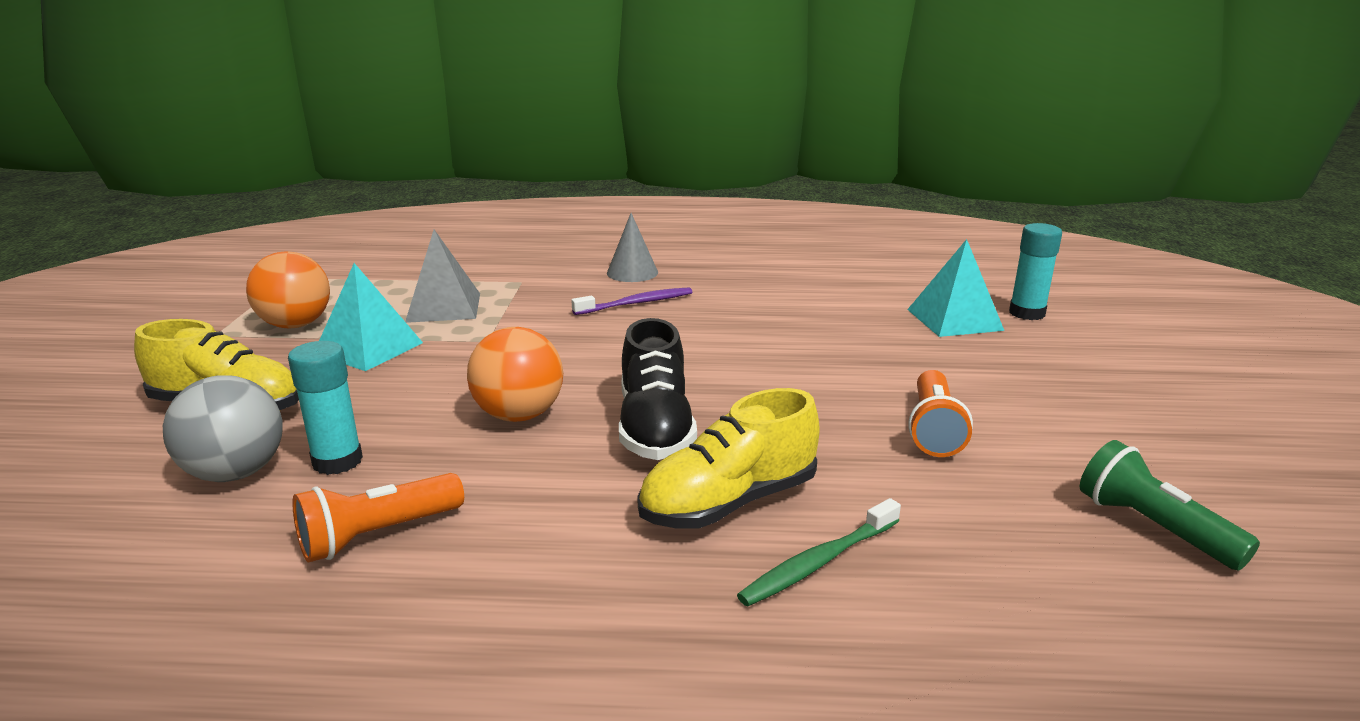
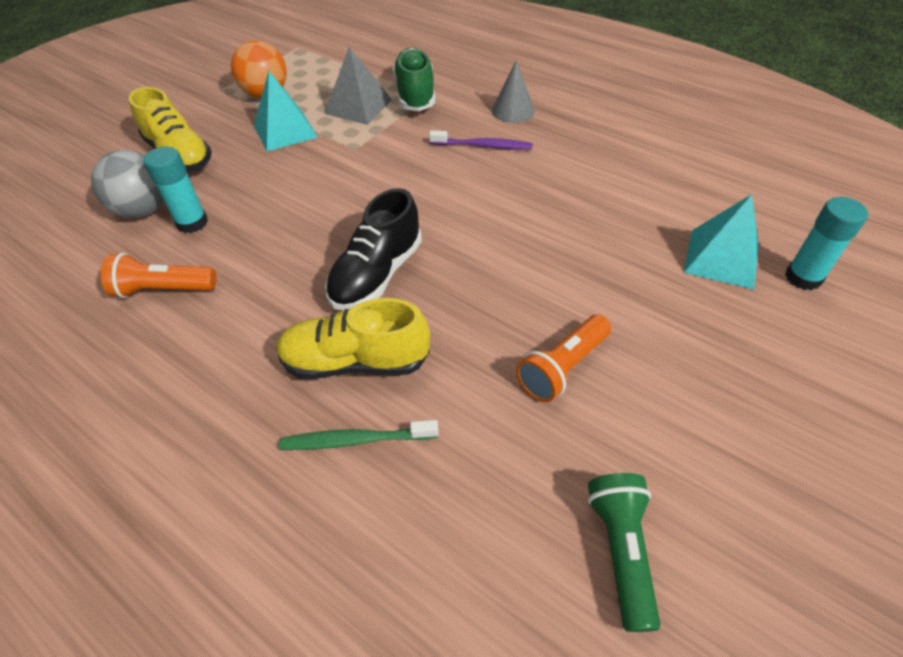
camera: 35 degrees right, 25 degrees up
(504, 284) = (415, 94): none -> green shoe
(519, 415) = (311, 226): orange ball -> none

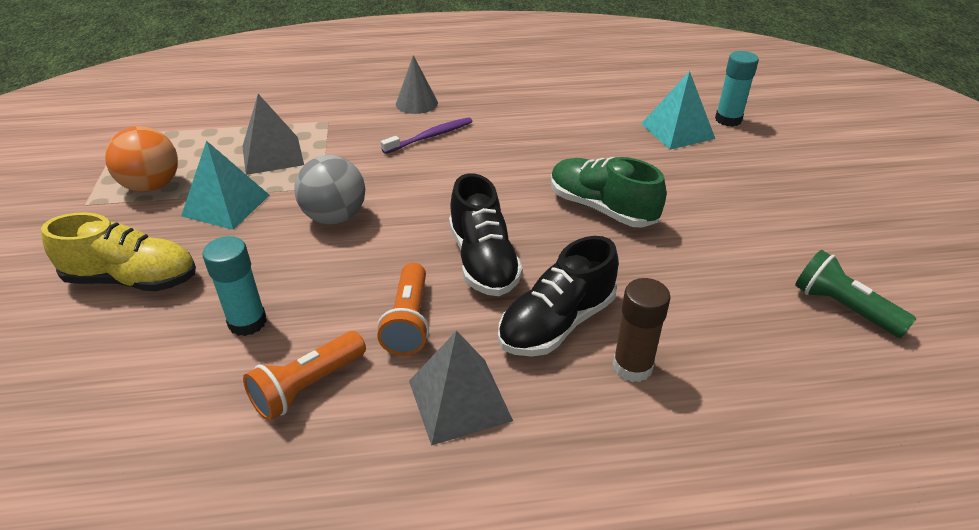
camera: 45 degrees left, 10 degrees down
(143, 210) = (169, 343): grey ball -> grey ball (335, 217)
(220, 367) = (459, 400): none -> grey pyramid
(355, 362) = (557, 323): yellow shoe -> black shoe
(356, 440) = (632, 366): green toothbrush -> brown glue stick
(415, 94) = (314, 124): green shoe -> green shoe (601, 208)
(563, 367) = (684, 239): orange flashlight -> orange flashlight (409, 321)

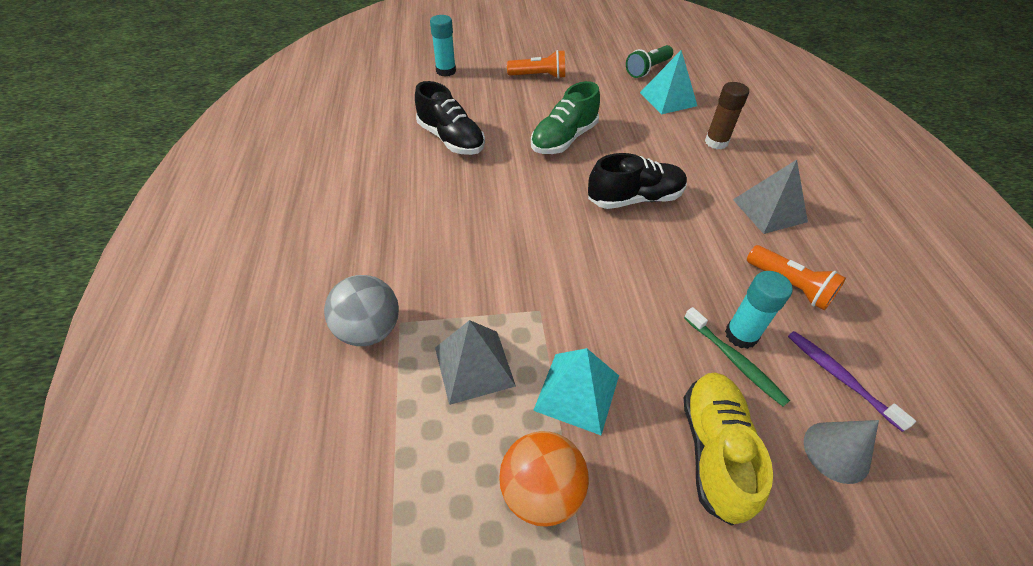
camera: 90 degrees left, 10 degrees up
(218, 310) = (734, 360): none -> green toothbrush
(335, 217) = (589, 293): grey ball -> grey ball (369, 330)
(409, 321) = (709, 236): orange flashlight -> orange flashlight (539, 76)
(416, 103) = (375, 245): grey cone -> grey cone (836, 452)
(430, 137) = (449, 233): purple toothbrush -> purple toothbrush (840, 378)
(557, 323) = (690, 167): black shoe -> black shoe (451, 139)
(677, 131) = (459, 94): turquoise pyramid -> turquoise pyramid (668, 99)

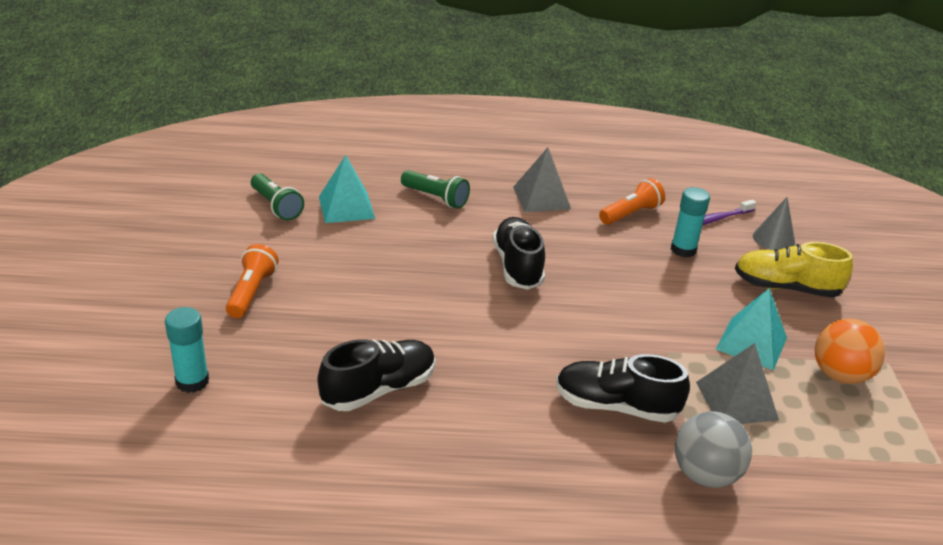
camera: 85 degrees left, 15 degrees down
(452, 268) = (616, 406): none -> black shoe
(564, 139) = (404, 294): green shoe -> none
(716, 142) = (435, 198): brown glue stick -> green flashlight
(734, 360) = (707, 259): green toothbrush -> none

